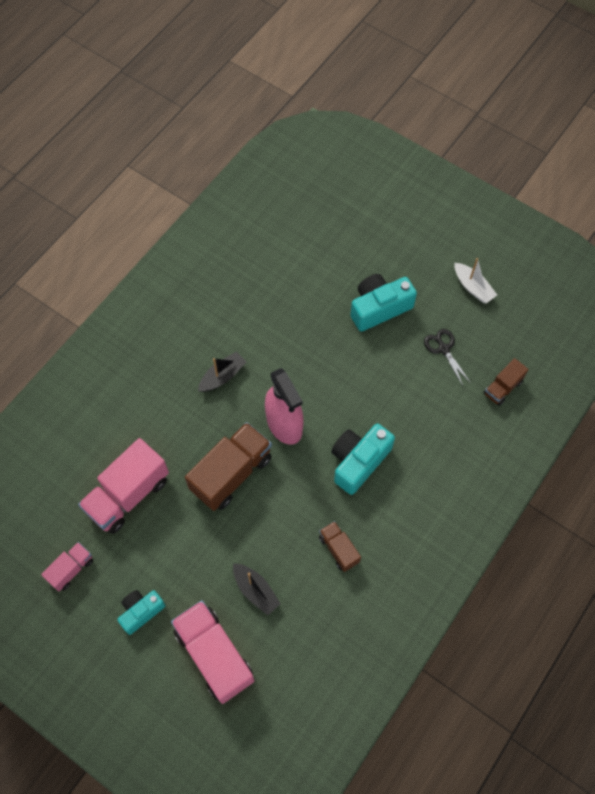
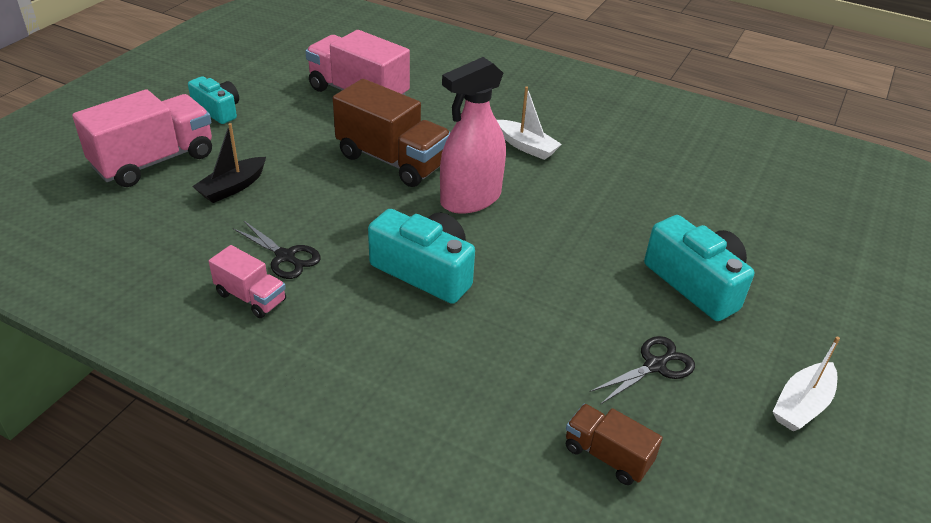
camera: 80 degrees right, 25 degrees down
(71, 569) = (272, 68): pink truck -> pink truck (251, 297)
(222, 376) = (526, 146): black boat -> white boat
(338, 549) = (285, 257): brown truck -> black scissors

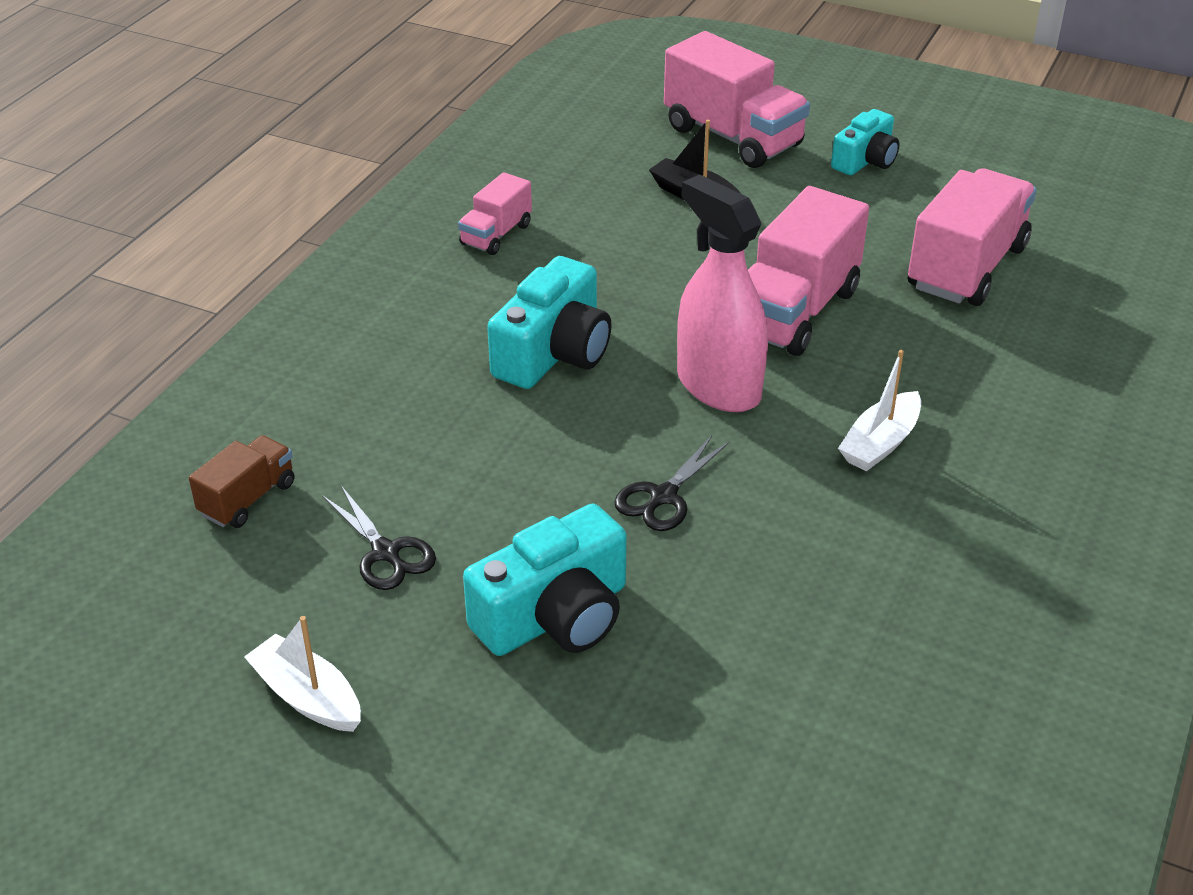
camera: 90 degrees right, 0 degrees up
(285, 257) = (567, 248): black scissors -> black scissors (663, 496)
(392, 160) = (794, 312): brown truck -> pink truck

